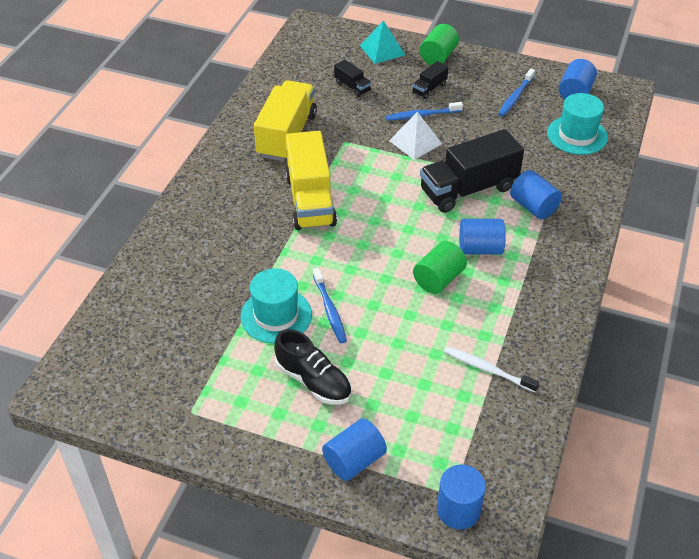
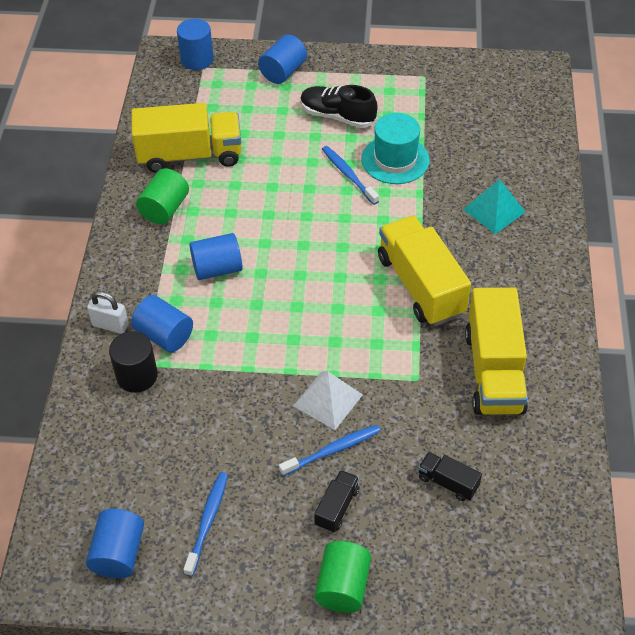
camera: 165 degrees right, 5 degrees up
(382, 50) = (435, 579): turquoise pyramid -> turquoise pyramid (494, 210)
(438, 279) = (253, 226): green cylinder -> green cylinder (165, 209)
(468, 189) = (244, 342): black truck -> none
(488, 369) = (190, 155): white toothbrush -> yellow truck
(558, 184) = (137, 376): none -> black cylinder
(577, 135) = (114, 465): turquoise hat -> none
(579, 223) = (110, 325): none -> white padlock

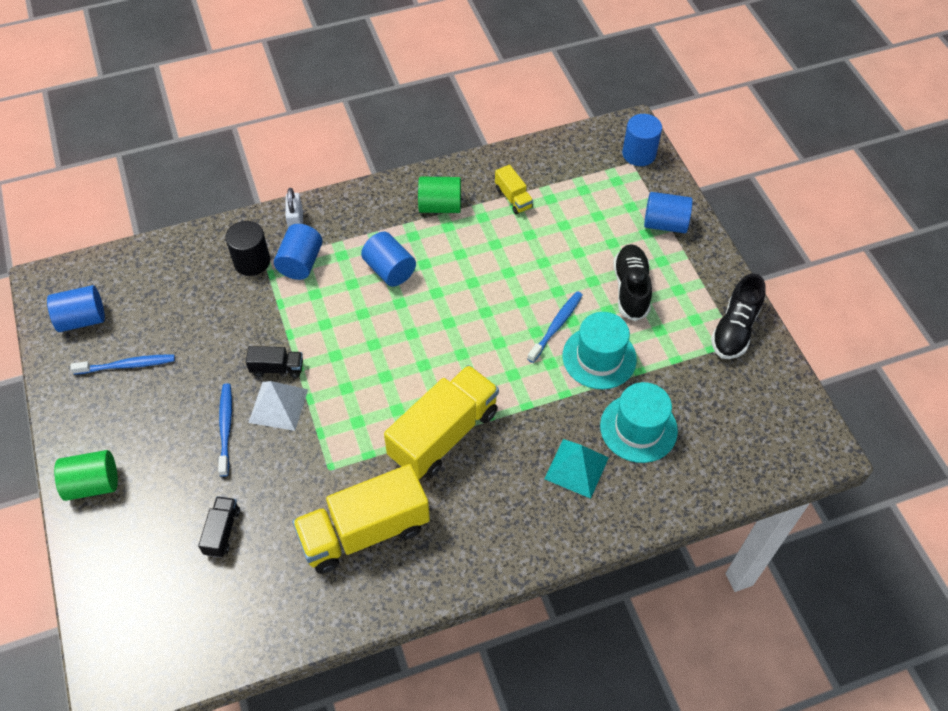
camera: 65 degrees right, 5 degrees up
(190, 155) = (513, 198): yellow truck -> yellow truck, size x0.46
(332, 450) = (226, 428): blue toothbrush -> blue toothbrush turned 135 degrees counterclockwise
(337, 507) = (169, 452): black truck -> black truck (277, 368)
(411, 72) = (734, 329): none -> black shoe
(474, 160) = (638, 428): none -> turquoise hat

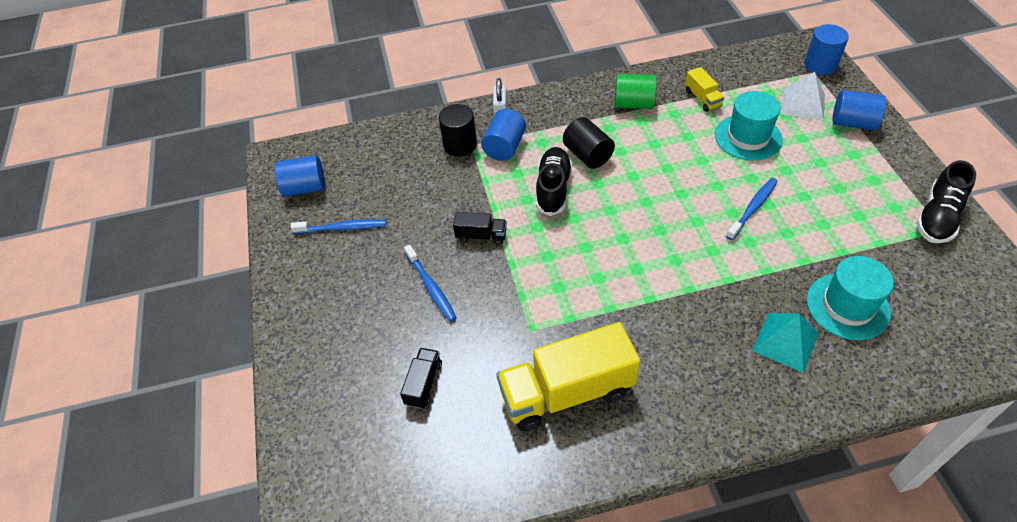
camera: 10 degrees right, 5 degrees down
(93, 484) = (302, 331): green cylinder -> none
(226, 428) = (431, 287): blue toothbrush -> blue toothbrush turned 150 degrees clockwise
(278, 405) = (481, 269): white pyramid -> white pyramid (803, 104)
(389, 270) = (587, 155): blue cylinder -> black cylinder
(443, 434) = (645, 303): yellow truck -> none
(599, 357) = (799, 238): turquoise hat -> turquoise hat (748, 137)
(631, 289) = (825, 178): black shoe -> black shoe (553, 189)

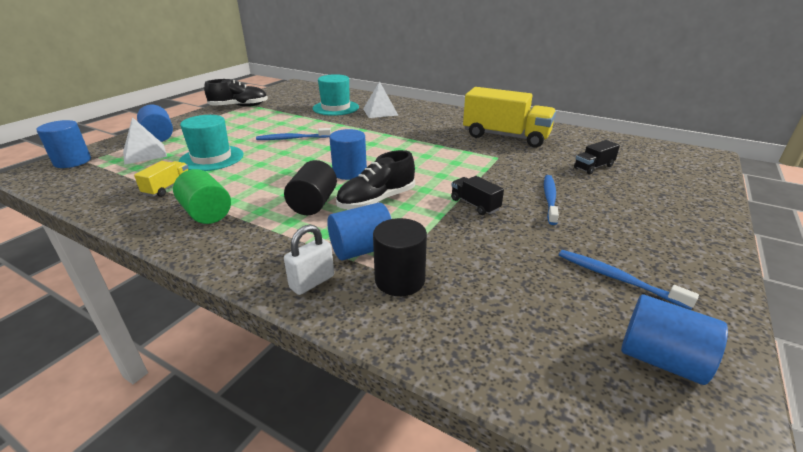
camera: 140 degrees left, 20 degrees down
(620, 202) = (350, 172): none -> blue cylinder
(785, 342) = (380, 112): turquoise pyramid -> white pyramid

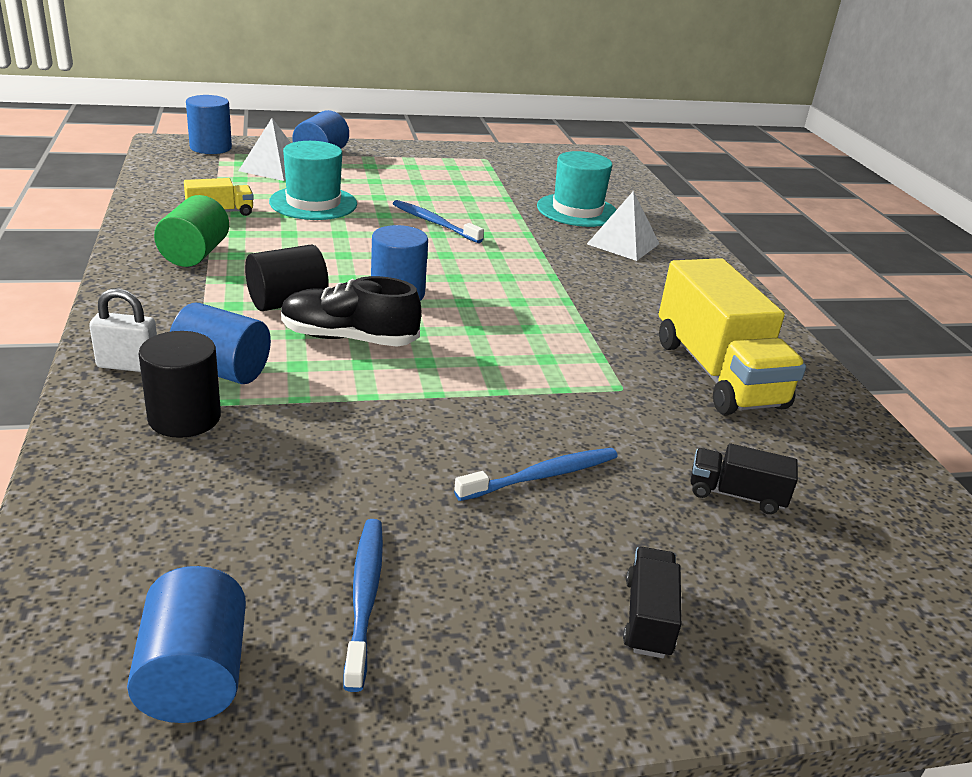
camera: 45 degrees right, 0 degrees up
(239, 106) = (470, 156): black shoe -> none
(474, 204) = (433, 414): black truck -> black truck (648, 617)

